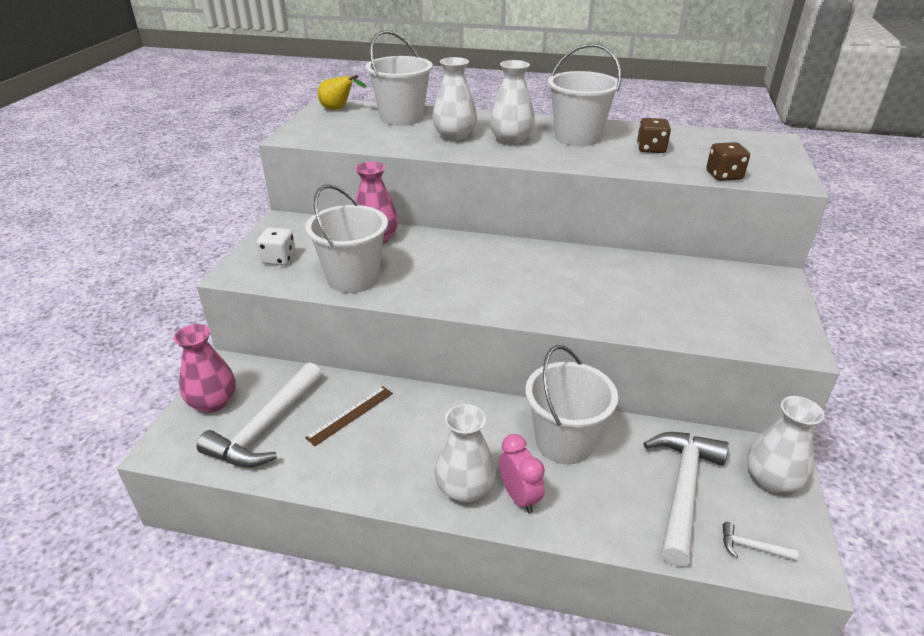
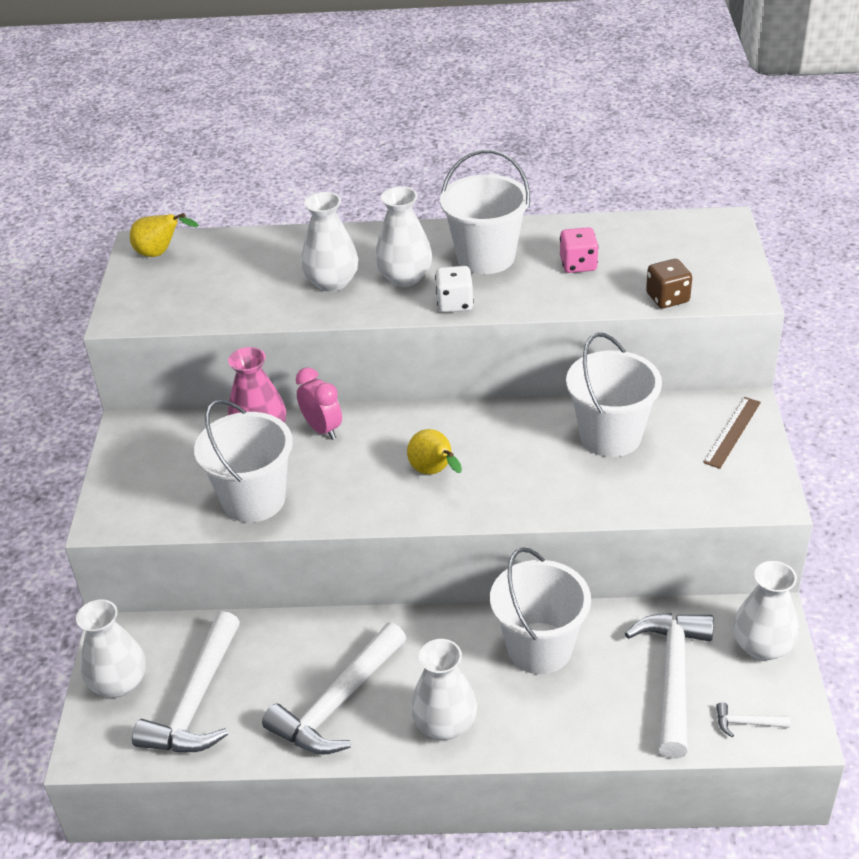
camera: 10 degrees left, 5 degrees up
(213, 402) = (119, 683): pink vase -> white vase
(279, 259) = (150, 488): white dice -> white dice (455, 303)
(350, 415) = (289, 665): brown ruler -> brown ruler (732, 432)
(379, 452) = (338, 702): none -> white hammer
(402, 118) = (251, 256): white bucket -> white bucket (610, 436)
(503, 282) = (434, 472): none -> yellow pear
(519, 497) = (505, 721): pink clock -> pink clock (322, 429)
(651, 149) = (578, 264): brown dice -> pink dice

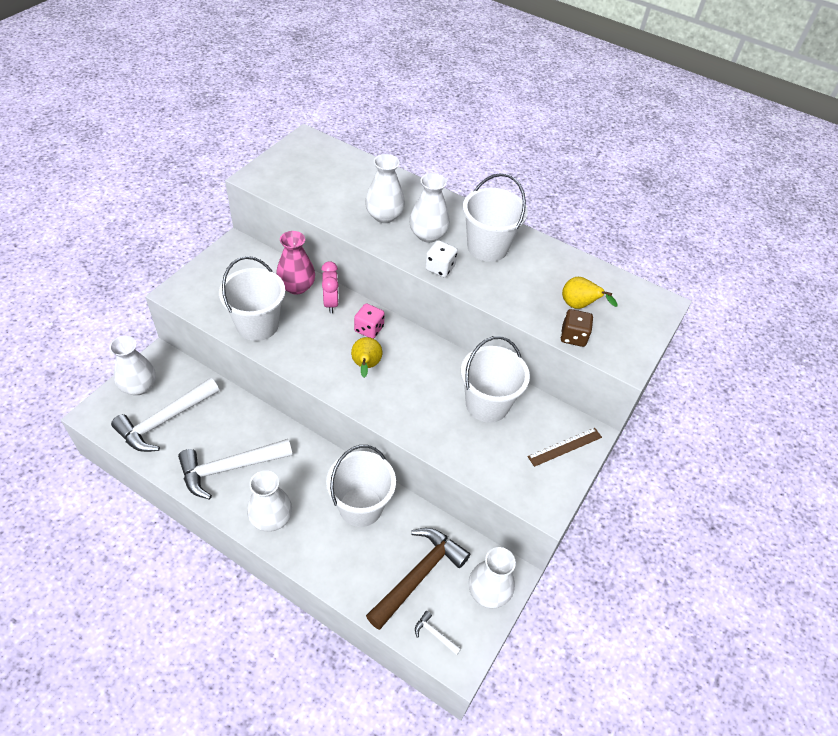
camera: 25 degrees right, 10 degrees up
(160, 253) = (311, 148): yellow pear -> yellow pear (579, 306)
(578, 264) = (539, 282): pink dice -> pink dice (369, 329)
(673, 677) = (418, 575): white hammer -> brown hammer

